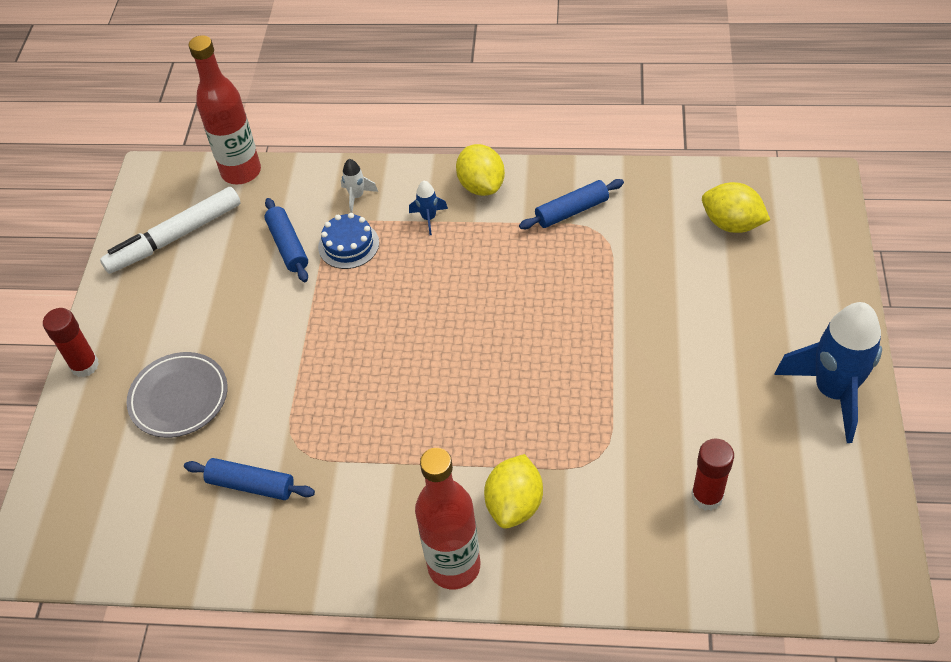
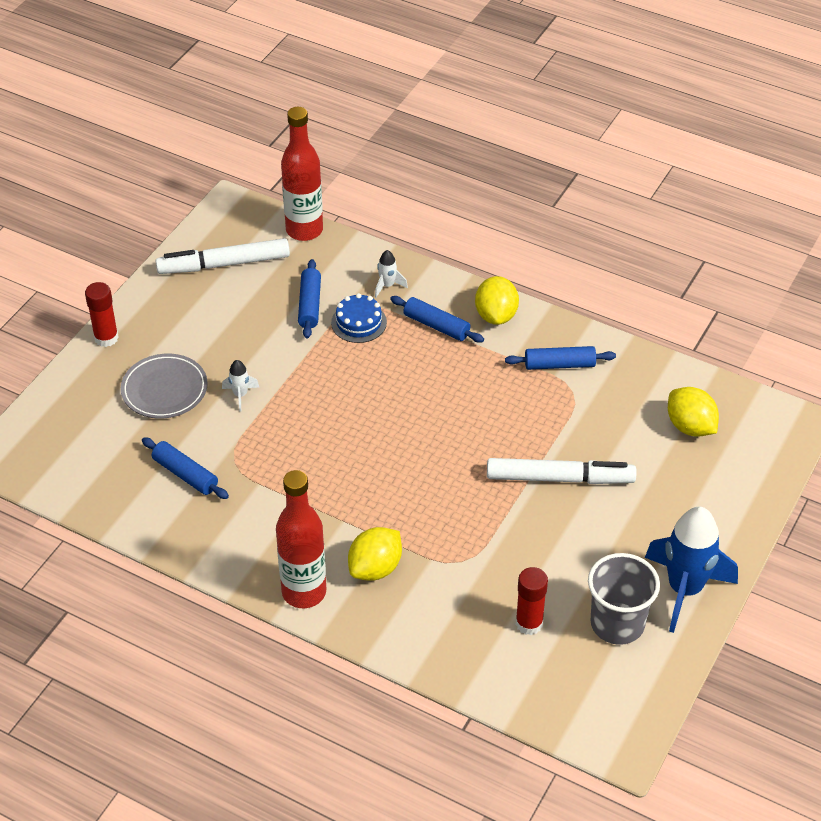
camera: 20 degrees right, 5 degrees down
(265, 370) = (240, 395): none -> white rocket
(429, 218) = (436, 326): blue rocket -> blue rolling pin
(641, 326) = (559, 478): none -> white marker
(793, 457) = (617, 623): none -> grey cup

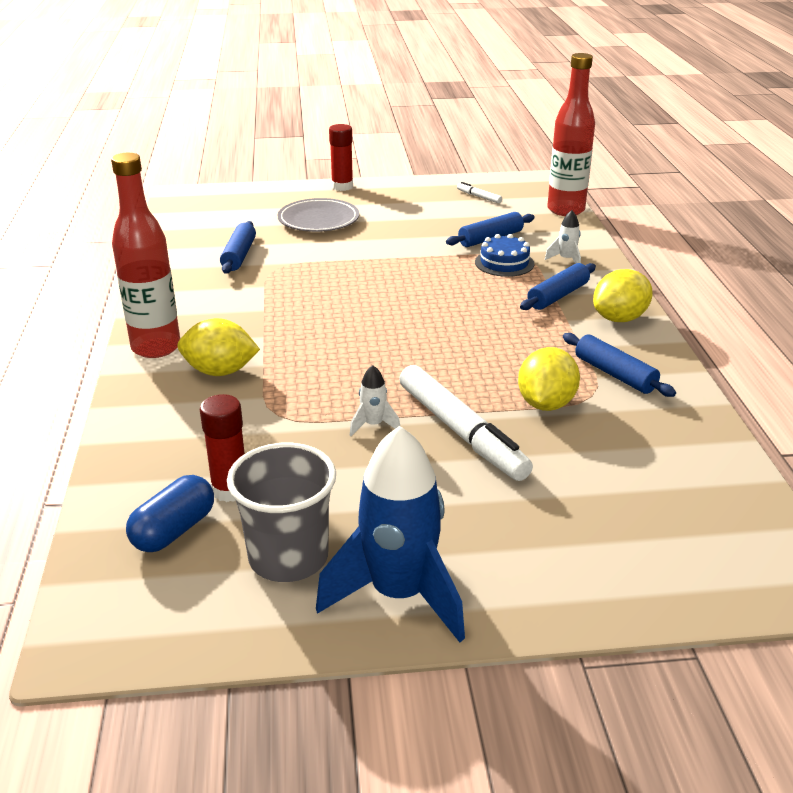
camera: 55 degrees right, 15 degrees down
(224, 264) = (479, 197): white marker -> white marker, size x0.42
(240, 395) = (352, 247): white rocket -> white rocket (373, 425)
(436, 326) = (558, 296): blue rolling pin -> blue rolling pin turned 45 degrees clockwise
(549, 668) = (174, 530): none -> blue capsule
(690, 427) = (662, 494): yellow lemon -> yellow lemon (546, 404)

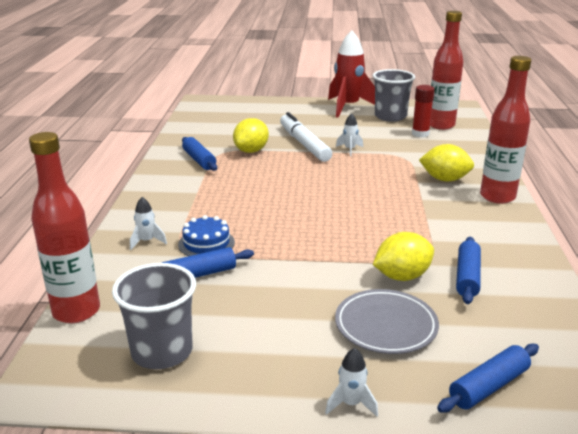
camera: 170 degrees left, 5 degrees down
(174, 530) = (441, 125): blue capsule -> red bottle
(342, 186) = (351, 404): red glue stick -> white rocket
(399, 594) = (348, 107): blue rocket -> red rocket
(479, 197) = (162, 351): white marker -> grey cup
(558, 296) = (187, 209): blue rolling pin -> blue rolling pin (488, 386)
(619, 318) = (159, 189): yellow lemon -> yellow lemon (402, 276)

